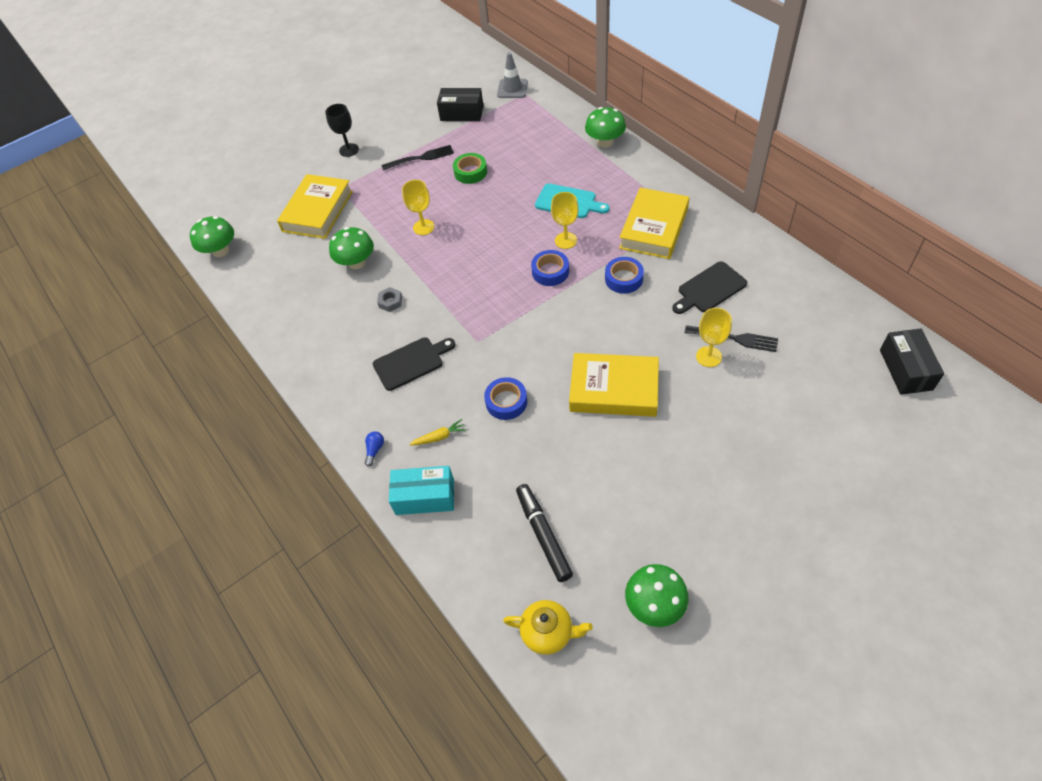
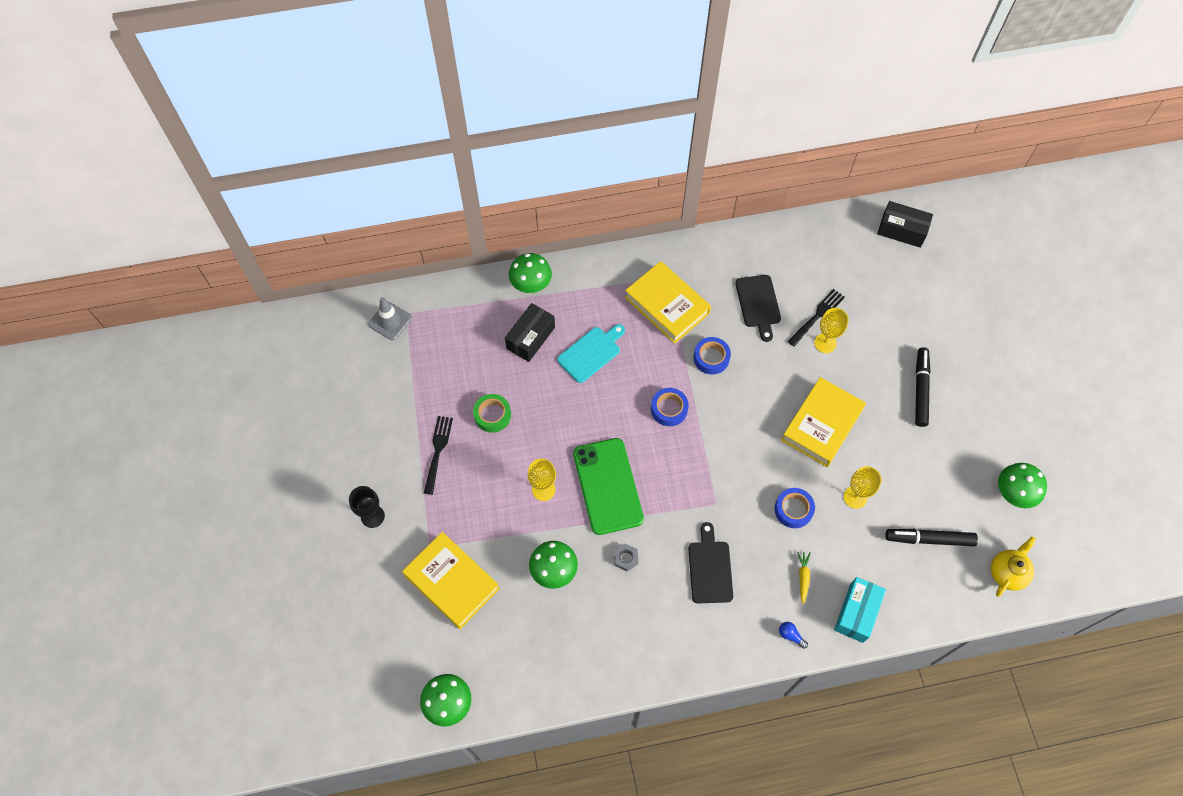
camera: 70 degrees left, 10 degrees up
(450, 263) = (608, 486): none -> green phone
(462, 113) = (394, 384): black box -> black box (530, 338)
(565, 240) = (638, 379): yellow goblet -> yellow goblet (855, 497)
(719, 461) = (920, 389): none -> black marker

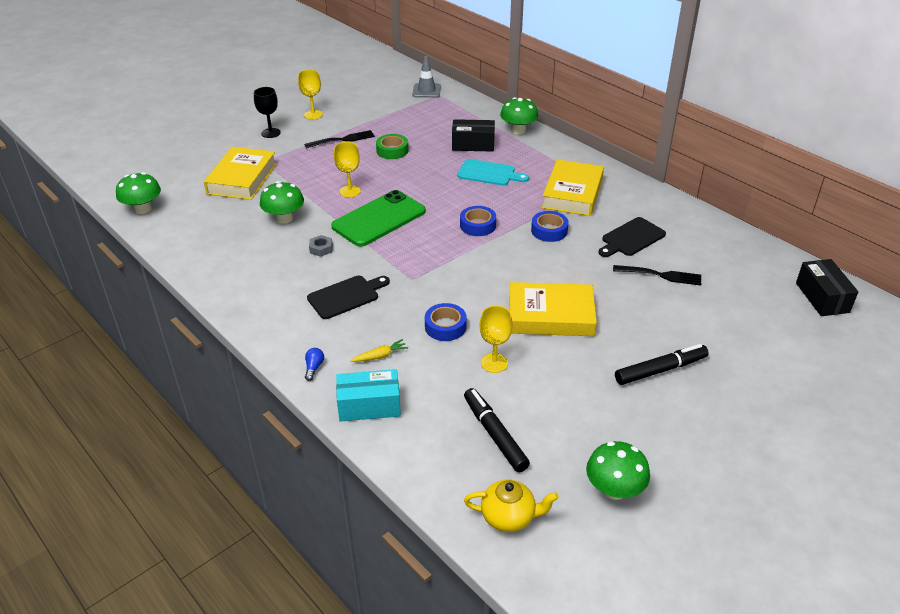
camera: 60 degrees right, 25 degrees down
(825, 343) = (638, 289): yellow goblet -> yellow goblet (313, 115)

